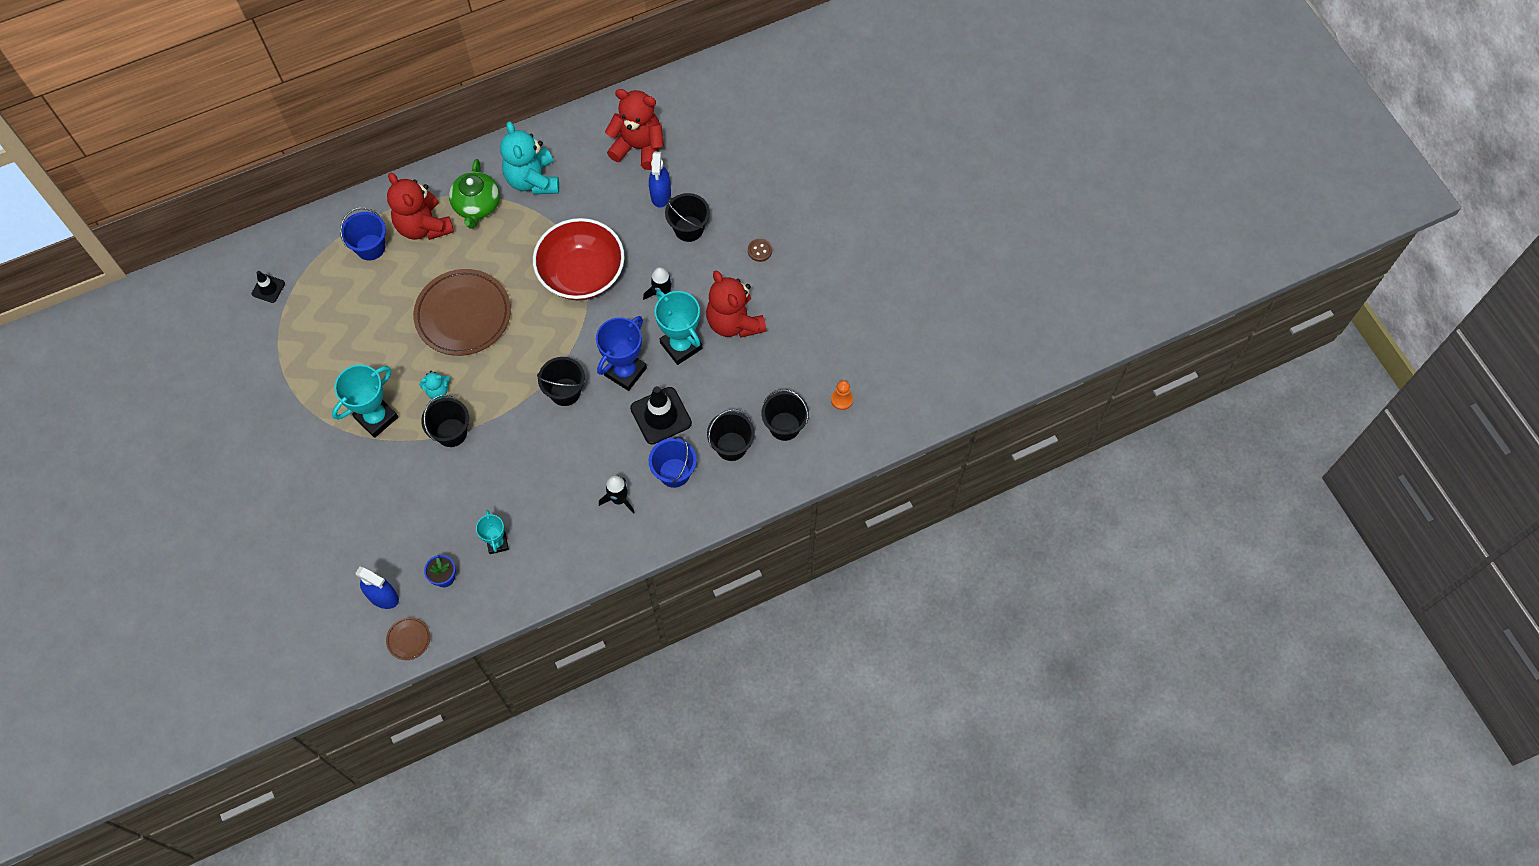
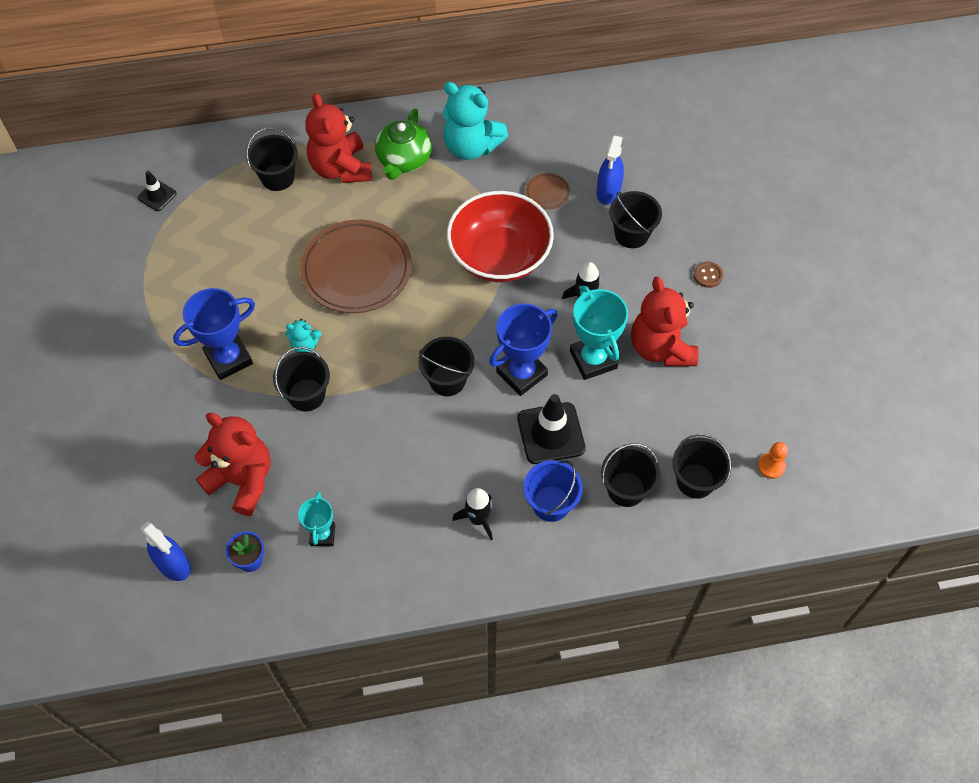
camera: 15 degrees right, 5 degrees down
(370, 247) = (277, 177): blue bucket -> black bucket
(376, 417) = (228, 358): turquoise trophy -> blue trophy
(408, 639) = (187, 623): brown plate -> brown plate (547, 193)
(533, 180) = (471, 146): turquoise teddy bear -> turquoise teddy bear turned 60 degrees counterclockwise
(639, 147) = (595, 138): red teddy bear -> red teddy bear (242, 480)

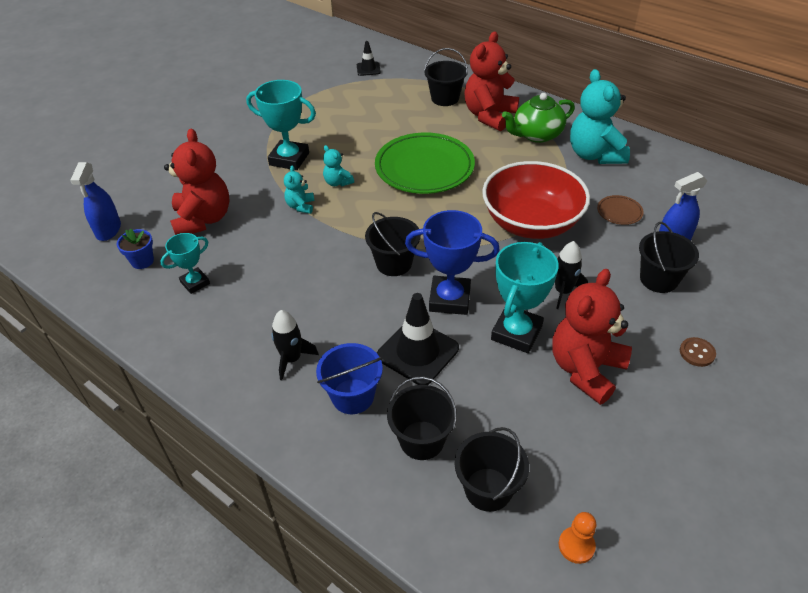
camera: 50 degrees right, 15 degrees down
(228, 358) = (289, 159): blue trophy -> turquoise trophy
(306, 395) = (300, 206): black bucket -> turquoise teddy bear
(356, 270) = (424, 168): brown plate -> green plate

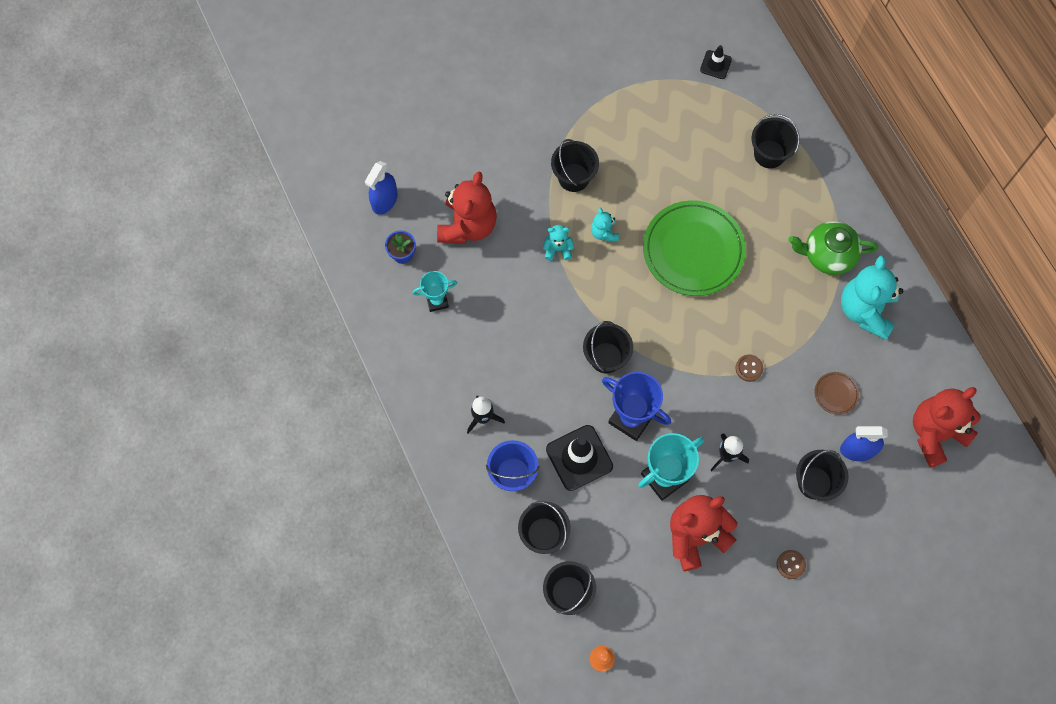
camera: 25 degrees right, 25 degrees up
(289, 159) = (573, 177): turquoise trophy -> black bucket
(300, 206) = (558, 249): turquoise teddy bear -> turquoise teddy bear turned 60 degrees clockwise
(489, 116) = (798, 203): red teddy bear -> red teddy bear (935, 433)
(531, 223) = (749, 368): red bowl -> brown button

